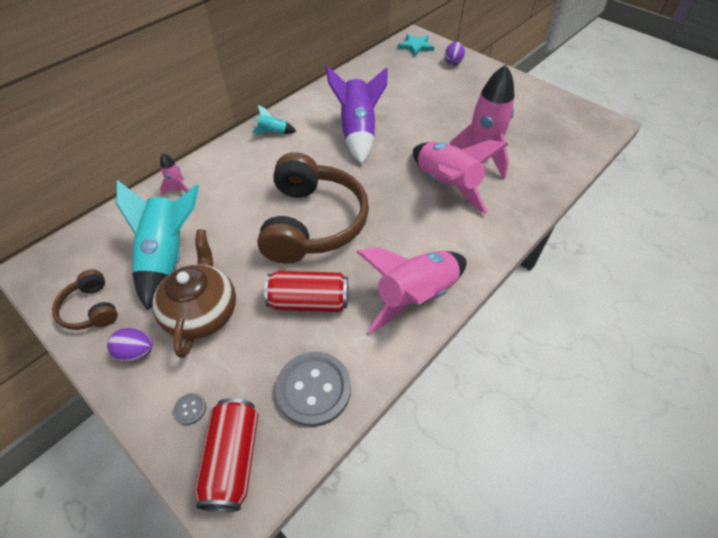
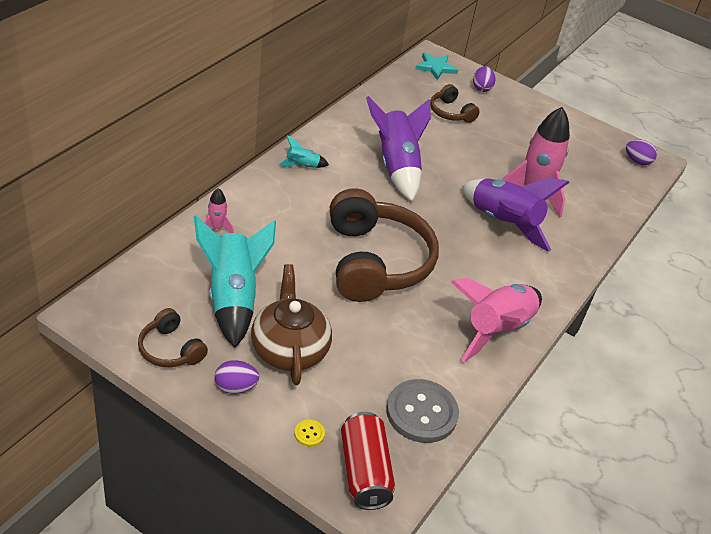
camera: 15 degrees left, 10 degrees down
(190, 409) = (309, 434): grey button -> yellow button
(309, 301) = (394, 337): red can -> none
(420, 84) = (450, 112): none -> brown headphones
(446, 185) = (503, 223): pink rocket -> purple rocket
(590, 124) = (637, 161): none -> purple egg

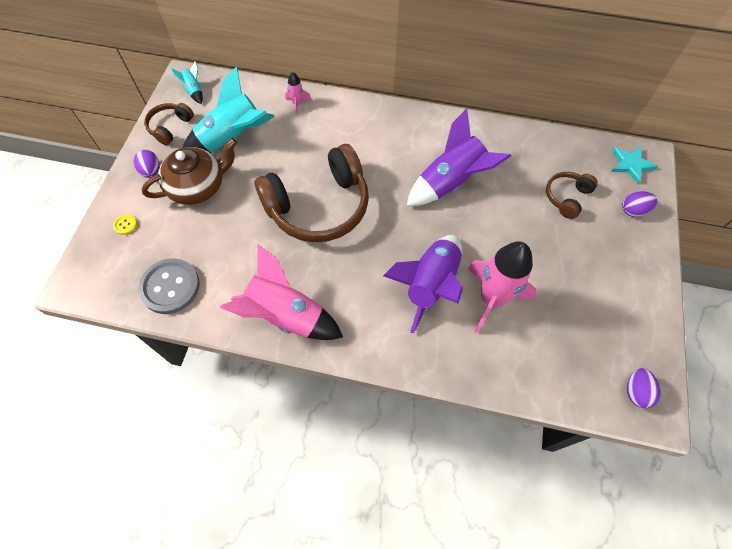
camera: 75 degrees right, 20 degrees up
(302, 165) = (403, 123): turquoise rocket -> turquoise rocket (194, 90)
(364, 471) = (102, 268): red can -> none

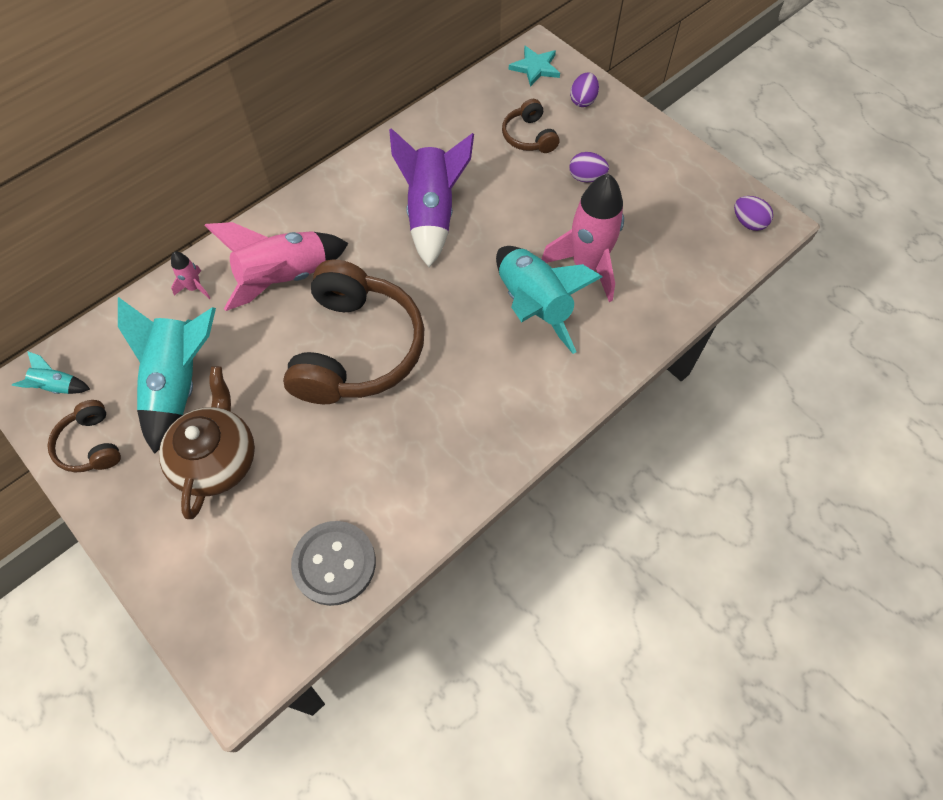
camera: 55 degrees left, 0 degrees up
(125, 225) = (199, 574): yellow button -> none
(151, 171) = (142, 502): purple egg -> purple egg (586, 177)
(286, 315) = (466, 458): pink rocket -> pink rocket (285, 278)
(430, 284) = (533, 305): purple rocket -> turquoise rocket

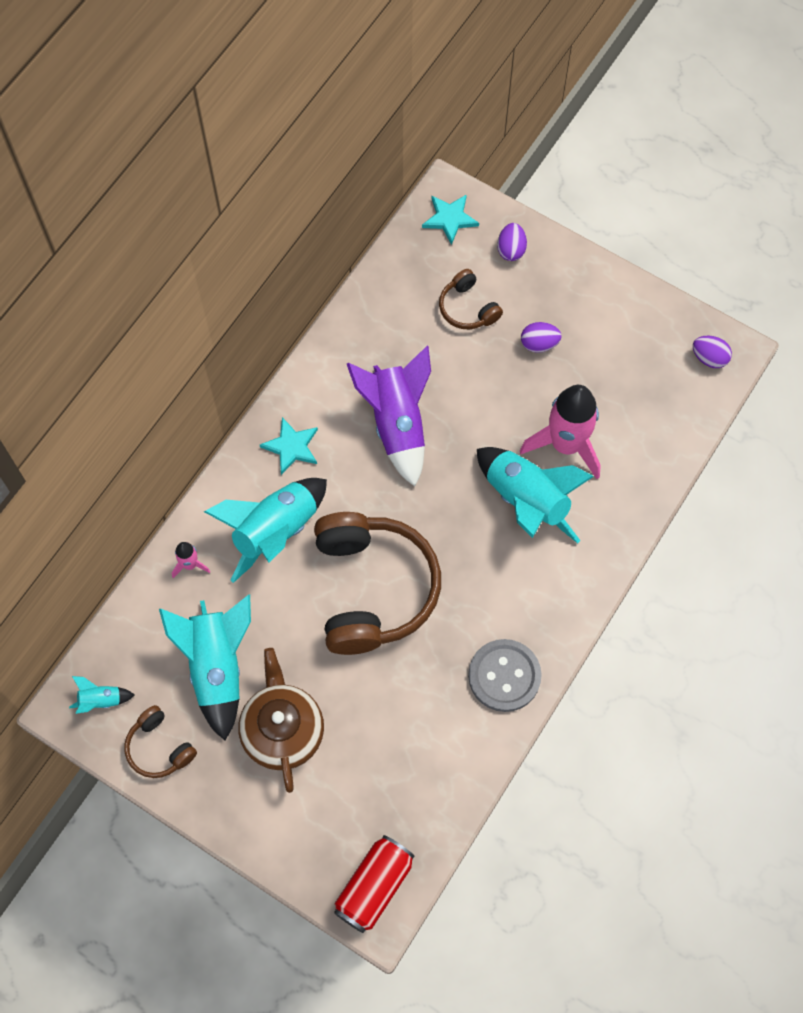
camera: 15 degrees left, 5 degrees up
(246, 647) = (374, 886): none -> red can
(285, 278) = (275, 531): pink rocket -> turquoise rocket
(328, 211) = (291, 447): none -> turquoise star
(334, 563) = (424, 796): grey button -> grey button (504, 676)

